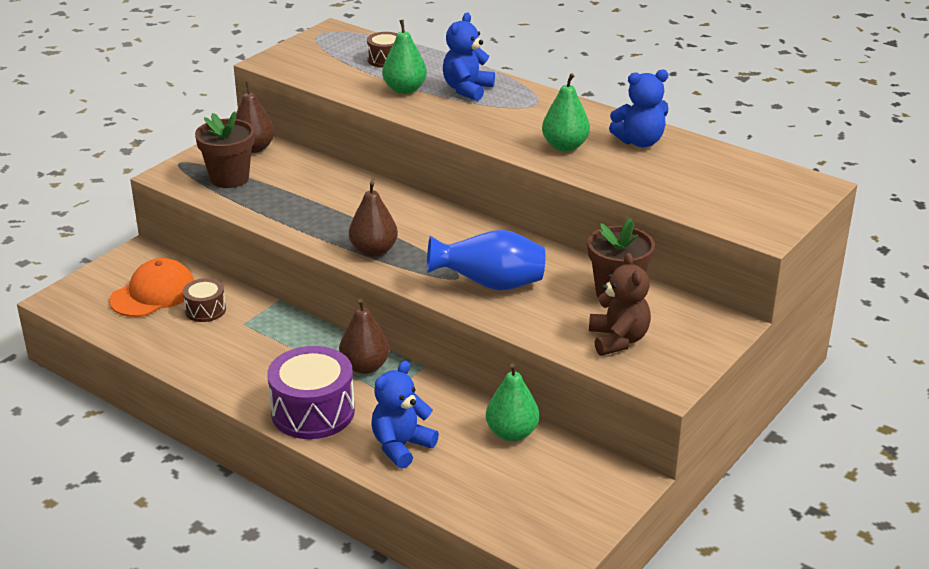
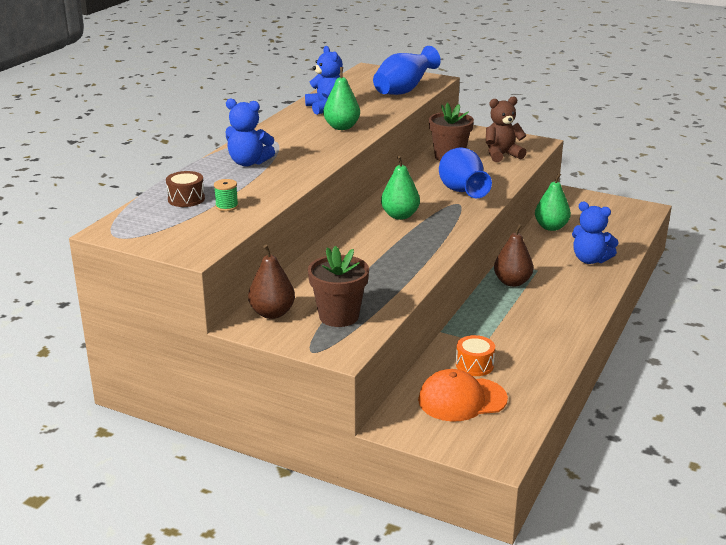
camera: 100 degrees left, 5 degrees down
(153, 294) = (462, 399): orange cap -> orange cap turned 45 degrees counterclockwise
(205, 310) = (474, 365): brown drum -> orange drum
(313, 412) = (577, 295): purple drum -> none
(358, 76) = (227, 206): none -> green spool
(373, 251) = (438, 235): brown pear -> none
(405, 89) = (253, 185): green pear -> green pear (400, 216)
(707, 202) = (404, 91): none -> blue vase

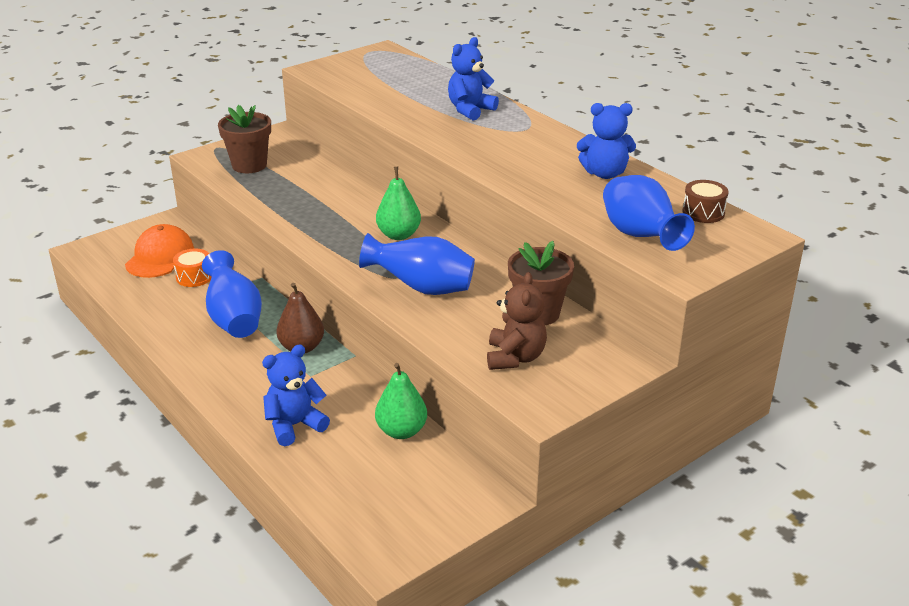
camera: 115 degrees right, 5 degrees up
(186, 199) = (413, 78): brown drum -> brown drum (703, 212)
(227, 206) = (381, 89): green spool -> none
(272, 313) = (285, 143): brown pear -> none
(341, 127) = (530, 169): green pear -> none
(511, 321) = (234, 319): none -> blue vase

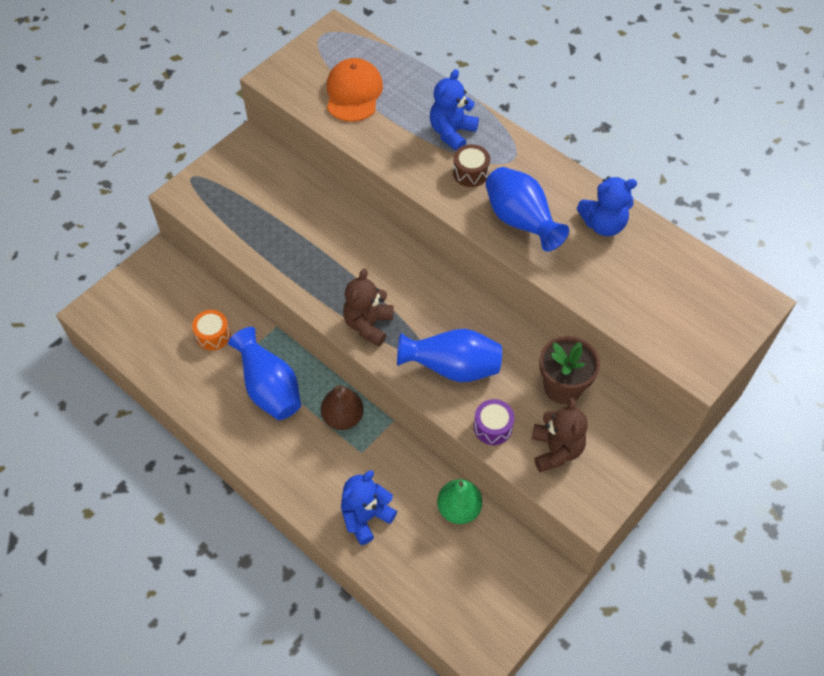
camera: 10 degrees left, 25 degrees up
(160, 257) = (170, 311): orange cap -> orange cap (353, 93)
(249, 165) = (235, 202): brown flower pot -> none
(346, 251) = (368, 325): none -> brown teddy bear
(399, 235) = (411, 292): green pear -> none
(450, 334) = (493, 427): none -> purple drum
(640, 237) = (654, 320): blue vase -> blue vase (520, 221)
(703, 212) = (703, 274): brown drum -> brown drum (470, 173)

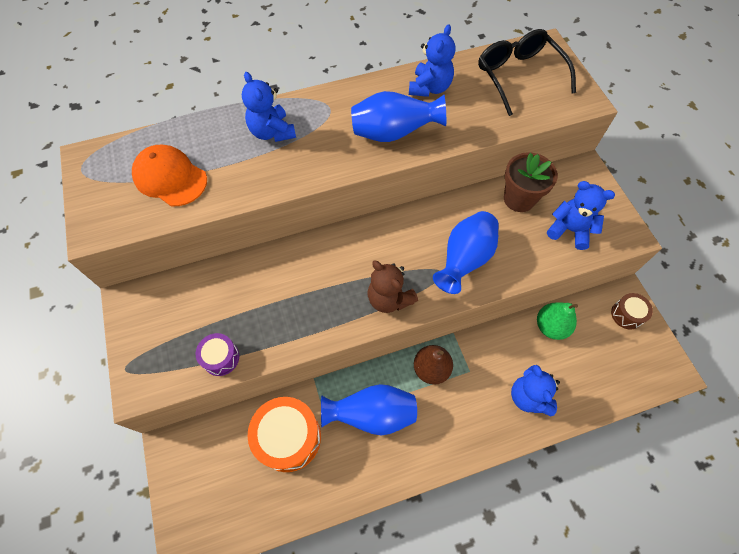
camera: 60 degrees left, 5 degrees up
(213, 335) = (288, 437): orange drum -> orange drum, size x1.87
(470, 173) = (322, 140): brown drum -> brown drum (626, 314)
(493, 427) = (531, 260): purple drum -> purple drum (221, 358)
(556, 450) = (569, 230): brown teddy bear -> blue teddy bear
(685, 294) = (518, 76): none -> black glasses

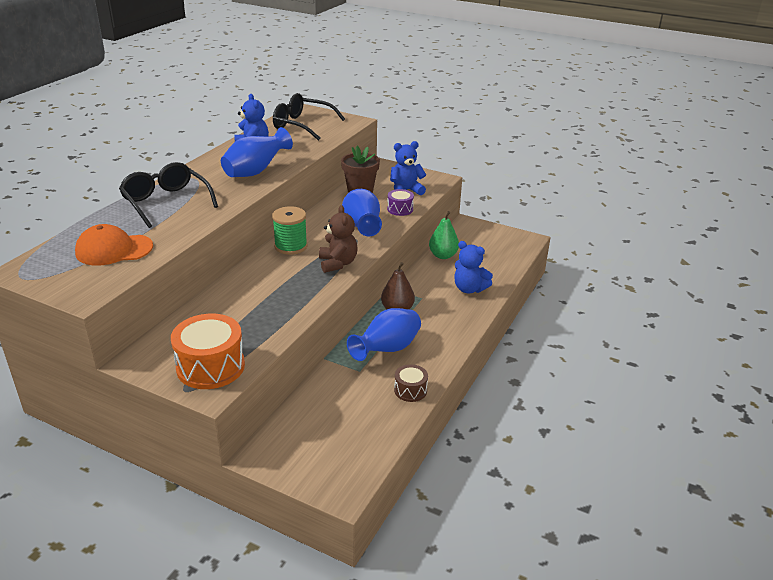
camera: 45 degrees left, 30 degrees down
(221, 358) = (256, 345): purple drum -> purple drum (400, 209)
(272, 132) = (166, 202): blue teddy bear -> black glasses
(288, 437) = (345, 394): orange drum -> orange drum (210, 367)
(373, 240) = (291, 246): none -> green spool
(389, 299) = (338, 263): brown teddy bear -> brown teddy bear turned 105 degrees counterclockwise
(626, 314) = (476, 230): brown drum -> brown drum (410, 390)

